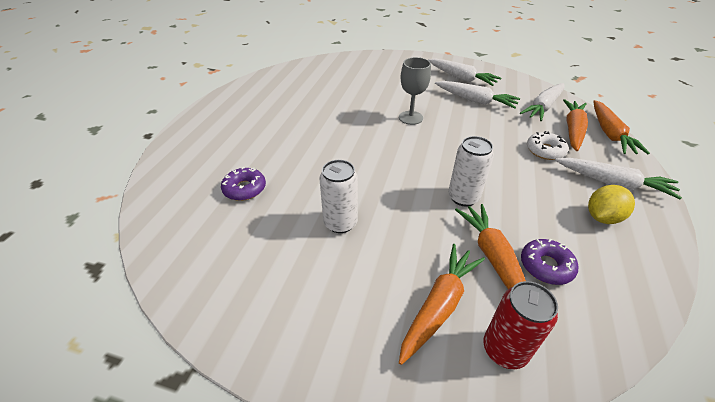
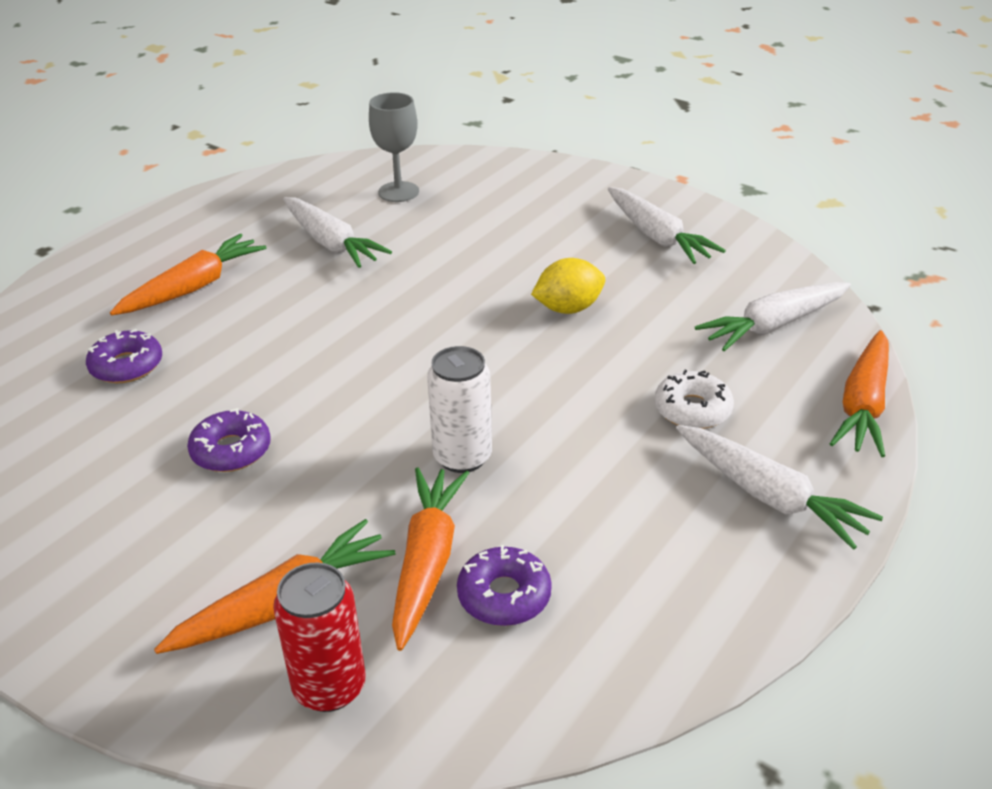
camera: 20 degrees right, 5 degrees down
(340, 223) = (231, 450): white can -> purple donut
(410, 118) = (489, 299): grey goblet -> grey goblet (398, 192)
(475, 100) = (644, 288): white carrot -> white carrot (331, 243)
(573, 130) = (791, 382): orange carrot -> orange carrot (194, 287)
(602, 217) = (684, 547): yellow lemon -> yellow lemon (568, 308)

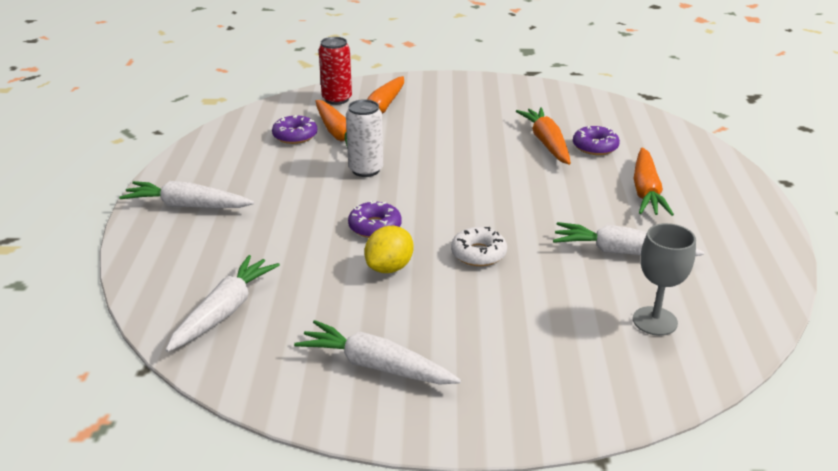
camera: 145 degrees right, 5 degrees down
(231, 450) = (480, 137): purple donut -> purple donut (375, 227)
(692, 409) = (254, 233): white donut -> white donut (478, 254)
(863, 405) = (140, 273): orange carrot -> orange carrot (546, 143)

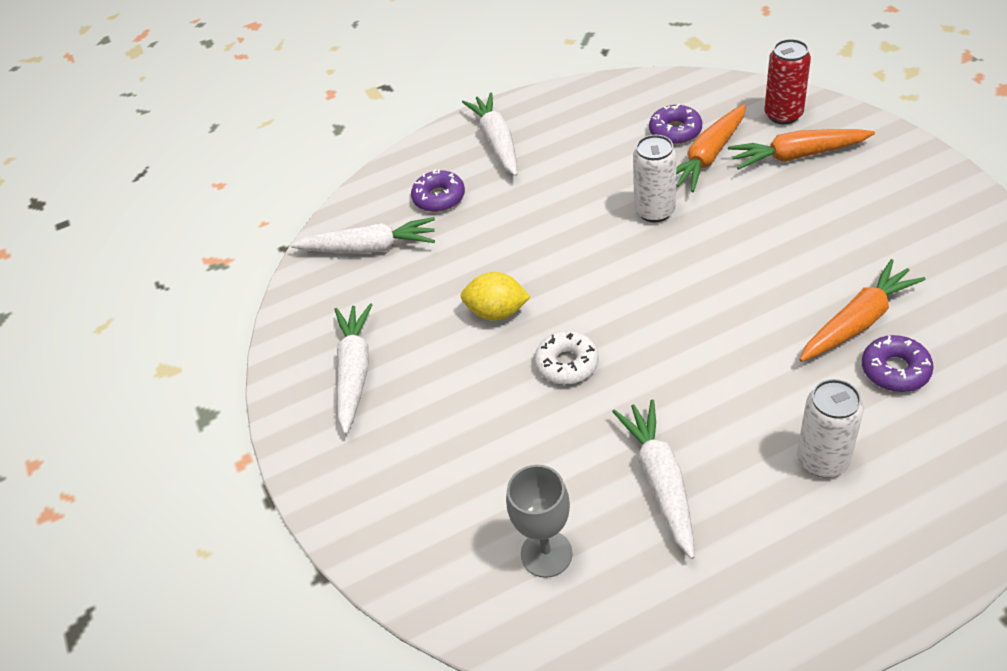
camera: 70 degrees right, 15 degrees up
(375, 227) = (556, 269): purple donut -> purple donut (439, 197)
(646, 192) = (822, 460): orange carrot -> white can

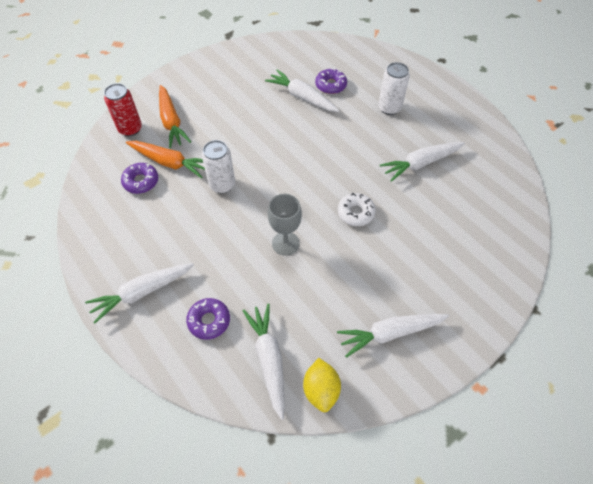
camera: 110 degrees left, 10 degrees up
(497, 312) = (322, 257): yellow lemon -> yellow lemon (321, 390)
(546, 553) = (478, 203): grey goblet -> grey goblet (285, 243)
(858, 321) = (302, 97): orange carrot -> white carrot

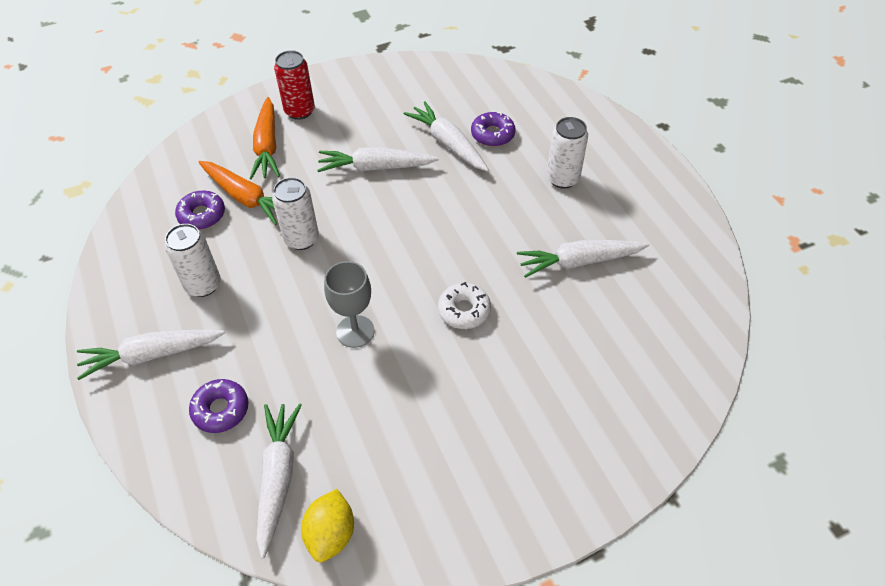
camera: 15 degrees right, 5 degrees down
(130, 129) = (213, 146): red can -> red can (299, 111)
(161, 233) = (203, 285): none -> white can
(390, 333) = (451, 482): white carrot -> white carrot (375, 167)

